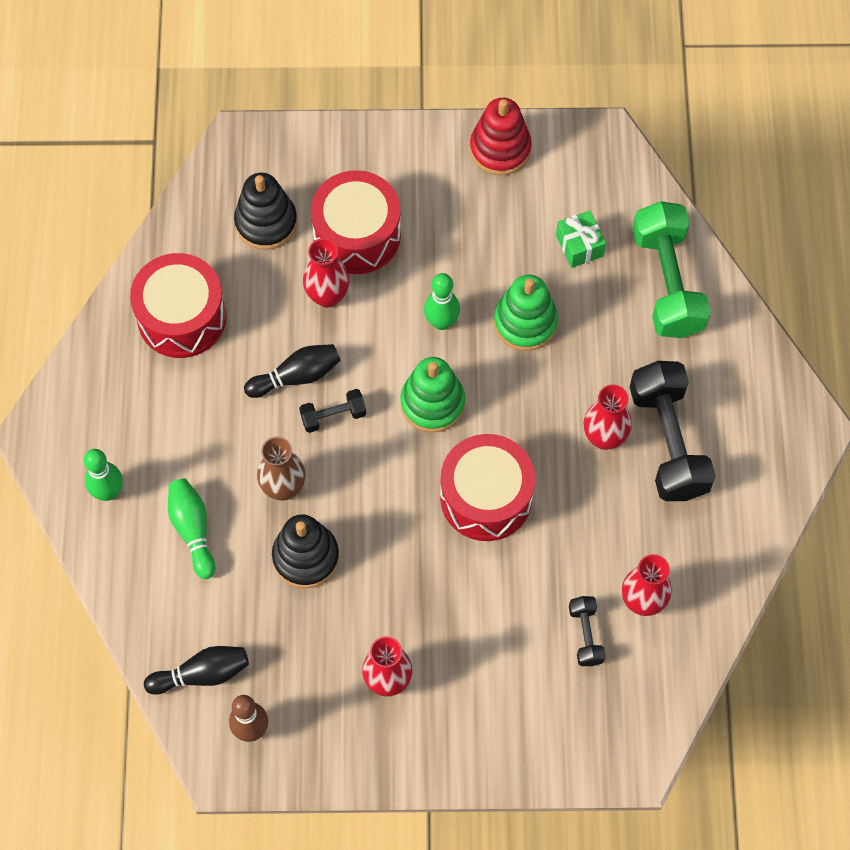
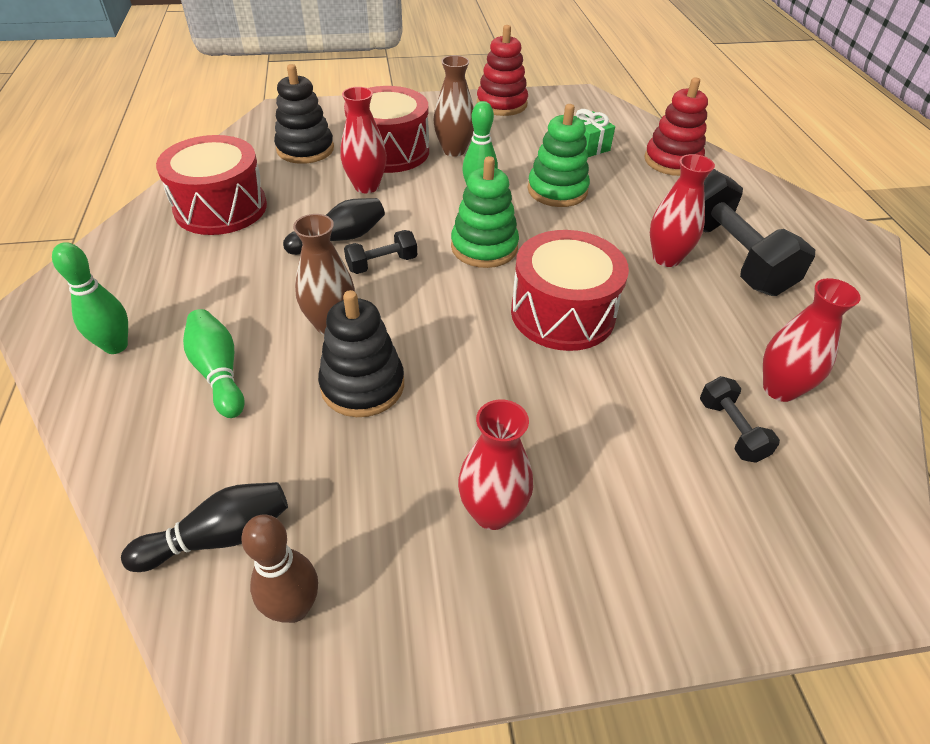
camera: 10 degrees left, 20 degrees down
(428, 240) = (454, 150): none -> brown vase
(667, 282) = (672, 161): green dumbbell -> red stacking toy

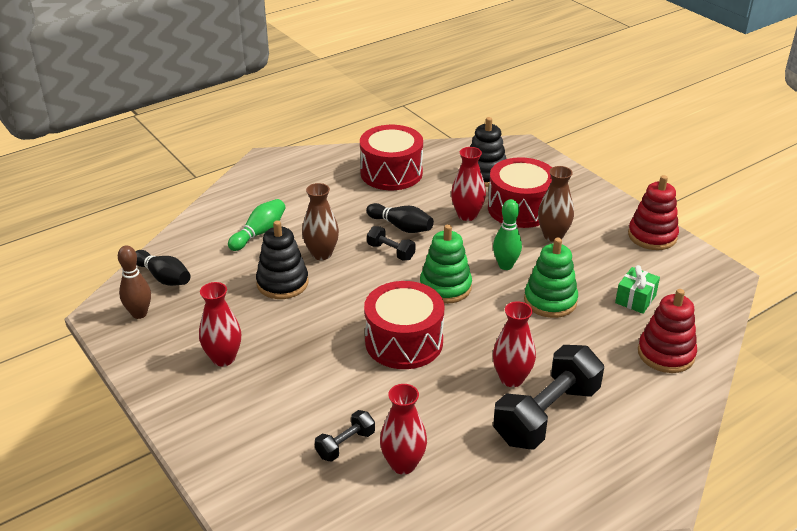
camera: 65 degrees right, 10 degrees down
(116, 346) = (255, 194): green bowling pin -> none

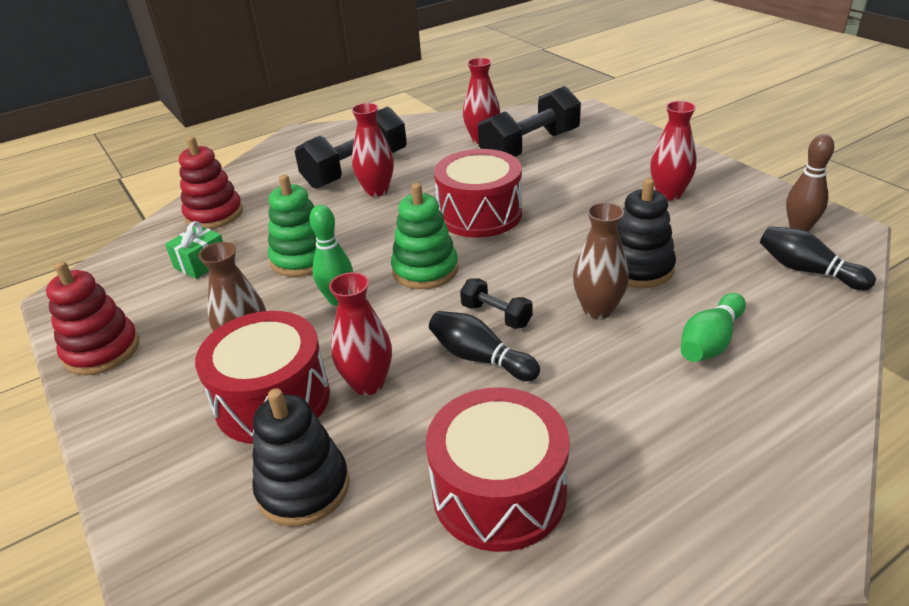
camera: 175 degrees left, 0 degrees up
(345, 444) = (530, 147): black dumbbell -> black dumbbell, size x2.09

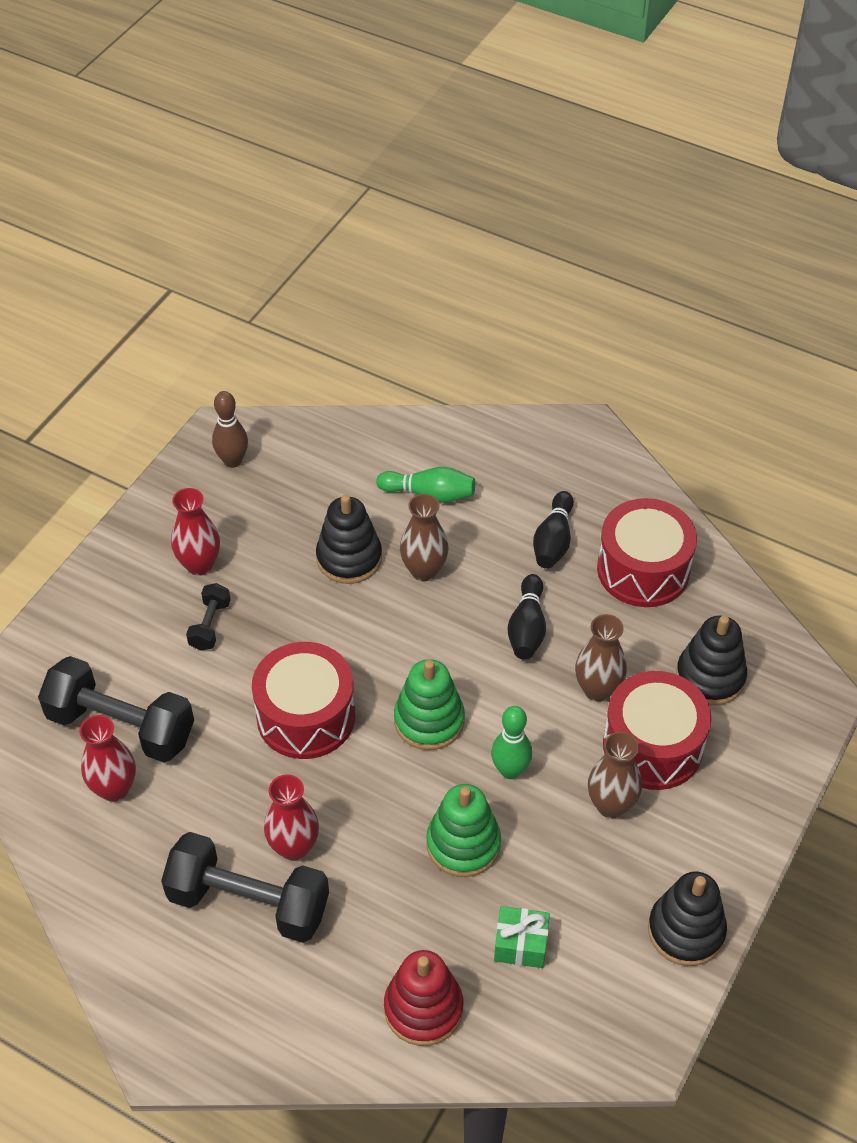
camera: 120 degrees left, 15 degrees up
(102, 350) = (686, 931): red stacking toy -> black stacking toy
(368, 383) = (597, 690): red vase -> brown vase
(496, 315) = (468, 637): black dumbbell -> black dumbbell (210, 625)
(807, 270) = (301, 450): black bowling pin -> black bowling pin (553, 541)

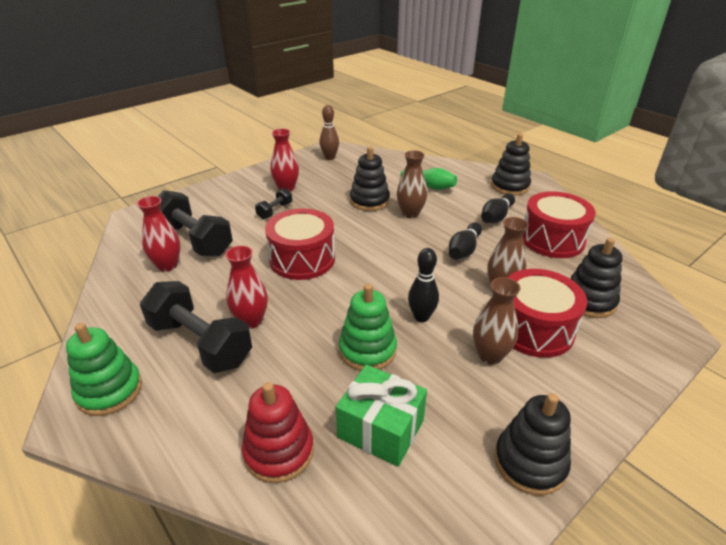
camera: 20 degrees right, 15 degrees down
(429, 720) = (378, 278): green stacking toy -> green stacking toy (109, 391)
(510, 770) = (421, 317): green bowling pin -> black bowling pin
(521, 944) = (381, 429): green gift -> green gift, size x1.58
(555, 459) = (510, 186): none -> black stacking toy

